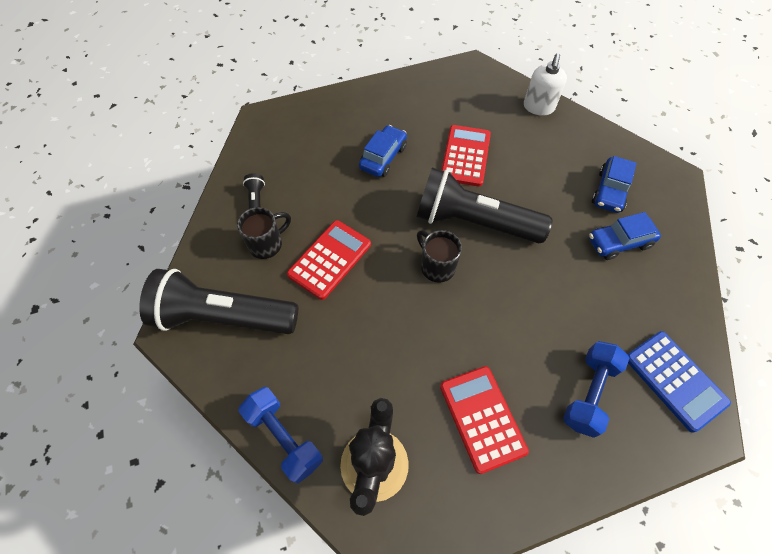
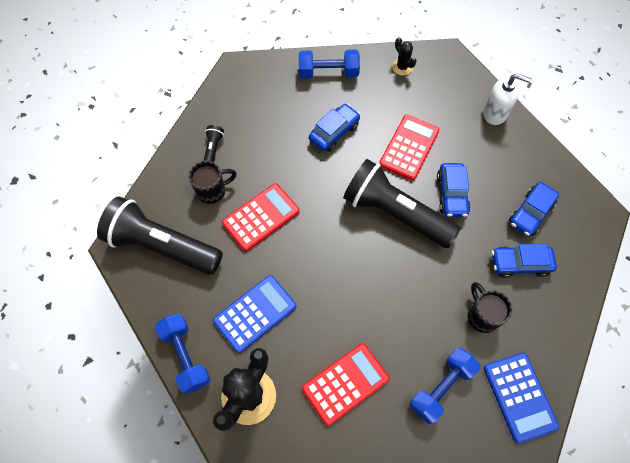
camera: 15 degrees right, 5 degrees up
(354, 366) = (255, 313): none -> blue calculator
(359, 103) = (328, 72): none -> blue dumbbell
(432, 84) = (402, 67): none -> black cactus
(436, 266) = (349, 246): black mug -> black mug (482, 315)
(482, 418) = (345, 383): red calculator -> red calculator turned 60 degrees clockwise
(525, 191) = (451, 194): none -> blue car
(538, 107) = (495, 113): white soap dispenser -> white soap dispenser turned 105 degrees counterclockwise

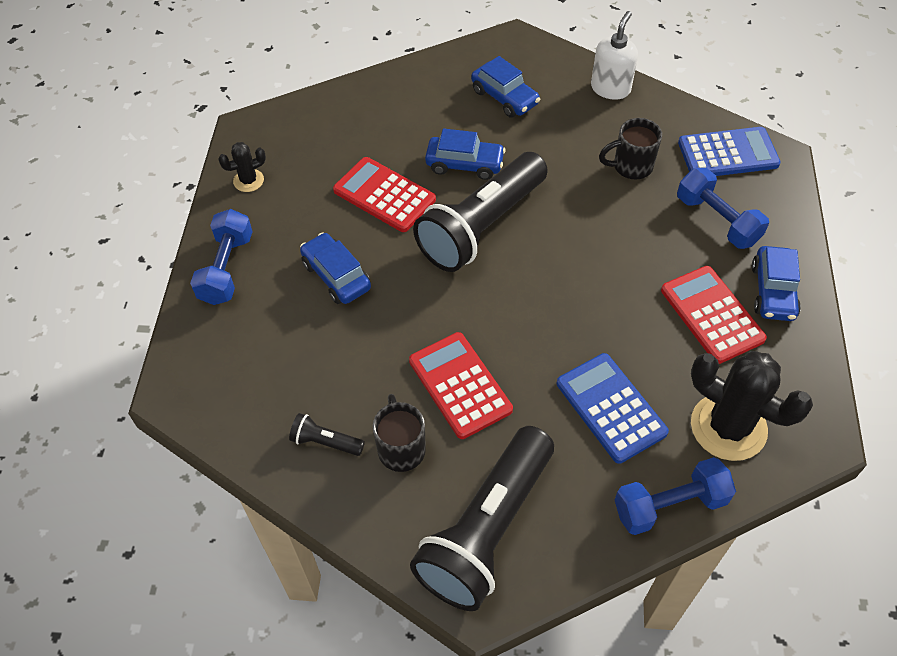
camera: 80 degrees left, 10 degrees down
(495, 113) = (355, 100): white soap dispenser -> white soap dispenser (610, 88)
(520, 263) = (569, 120): blue car -> blue car (772, 291)

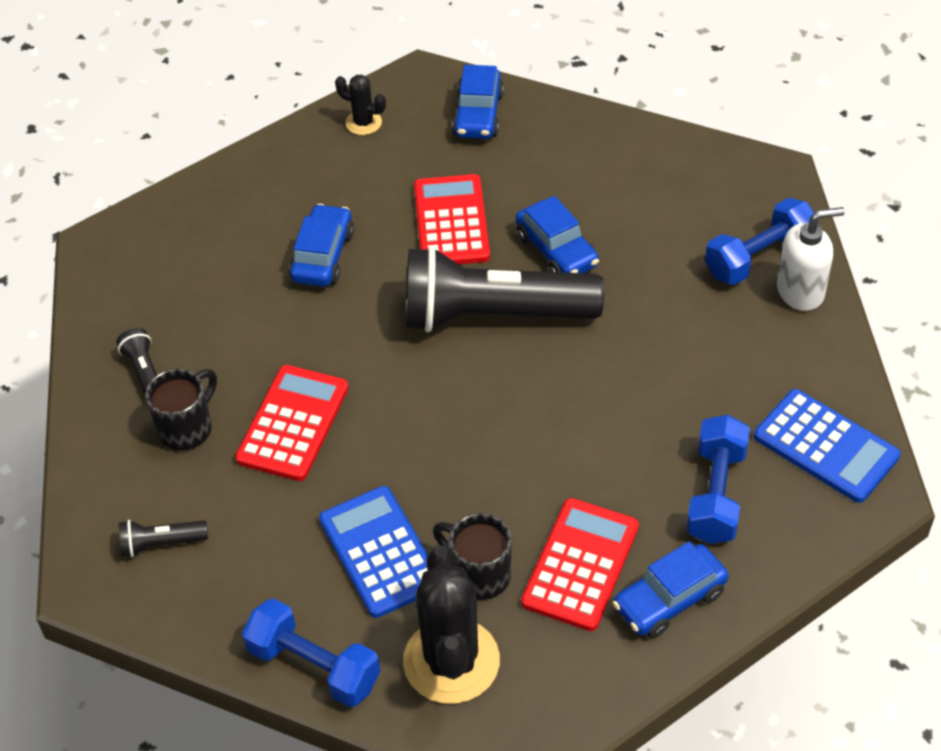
camera: 50 degrees right, 5 degrees down
(226, 269) = (254, 181): blue dumbbell -> blue dumbbell (759, 257)
(486, 530) = (161, 544): black flashlight -> black flashlight, size x0.40
(504, 97) = (682, 219): blue car -> blue car (478, 114)
(611, 408) = (380, 552): blue calculator -> blue calculator turned 45 degrees counterclockwise
(631, 166) = (707, 377): black mug -> black mug (479, 574)

